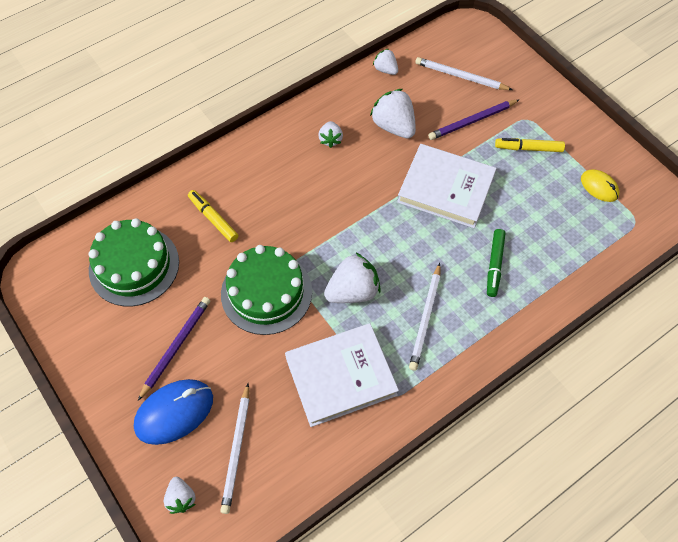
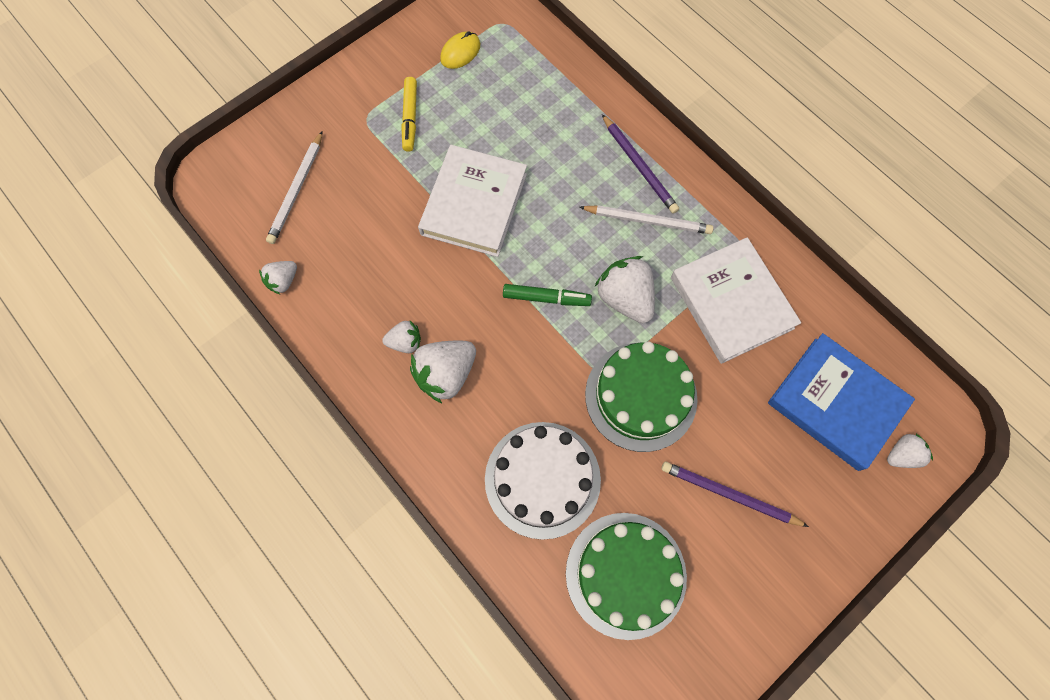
camera: 95 degrees left, 10 degrees up
(174, 412) = (810, 481): blue mouse -> none
(213, 219) = (542, 479): yellow marker -> white cake
(237, 449) = (836, 403): white pencil -> blue book
(393, 126) = (381, 266): white strawberry -> white strawberry (446, 374)
(472, 121) = (371, 176): purple pencil -> purple pencil (639, 166)
(494, 265) = (572, 154): green marker -> green marker (546, 298)

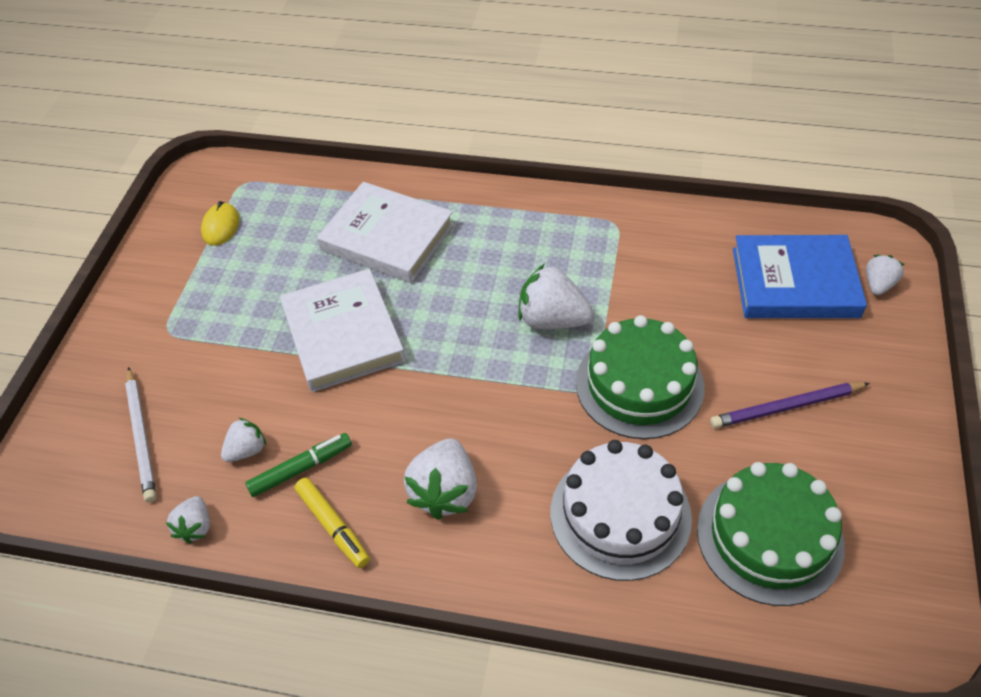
camera: 35 degrees left, 20 degrees down
(405, 342) = (378, 493): white strawberry -> white strawberry (246, 450)
(410, 118) = (215, 304): yellow marker -> yellow marker (333, 526)
(546, 298) = (482, 365): green marker -> green marker (301, 469)
(639, 166) = (469, 216): purple pencil -> none
(648, 221) = (515, 251): white pencil -> none
(731, 303) = (643, 266): white book -> white book (387, 237)

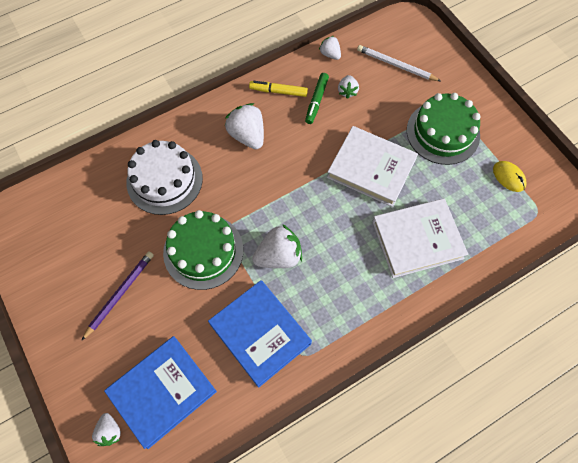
camera: 135 degrees right, 15 degrees up
(643, 265) = (260, 334): none -> blue book
(769, 537) = (91, 217): green cake -> green cake (443, 132)

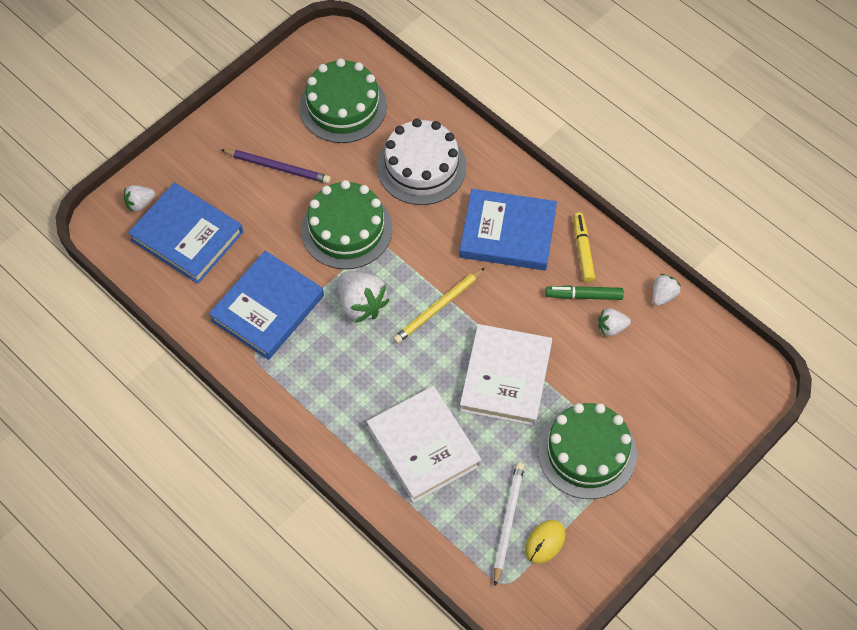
camera: 75 degrees right, 5 degrees down
(79, 226) = (343, 106): none -> green cake
(247, 135) = (508, 233): white strawberry -> blue book
(298, 199) = (438, 308): none -> yellow pencil
(396, 65) = (675, 378): white pencil -> white pencil (507, 522)

